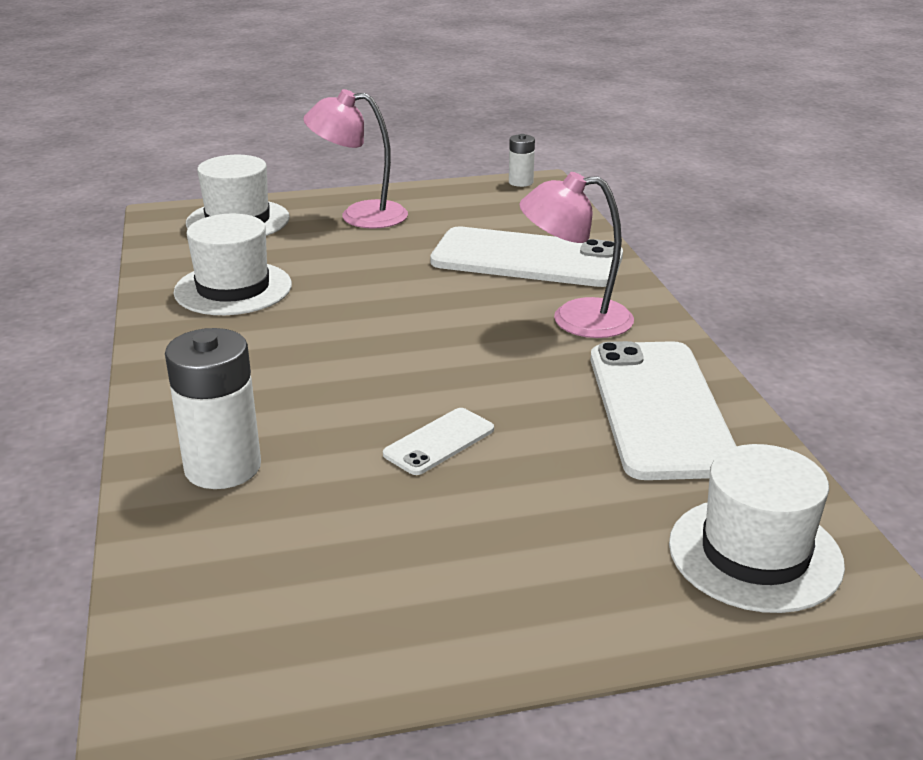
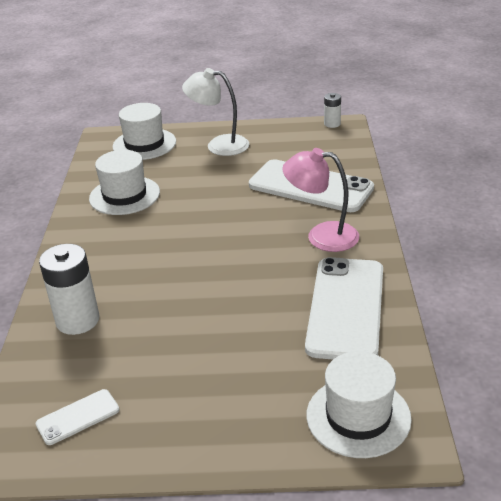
camera: 15 degrees right, 5 degrees up
(360, 216) = (219, 145): pink lamp -> white lamp
(439, 442) = (203, 317): white phone -> white phone (78, 417)

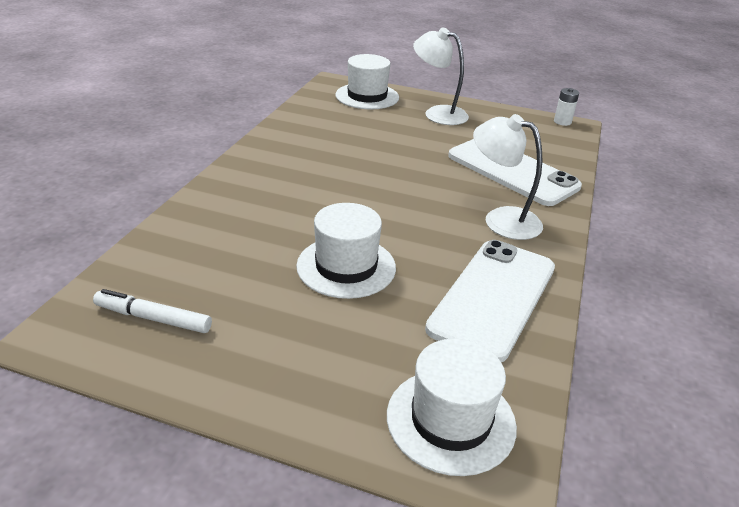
camera: 15 degrees right, 0 degrees up
(77, 320) = (212, 228): white battery -> none
(78, 417) = (154, 318): white phone -> white marker
(124, 195) = (323, 133): white hat -> white hat (346, 266)
(322, 236) = (501, 219): pink lamp -> white lamp

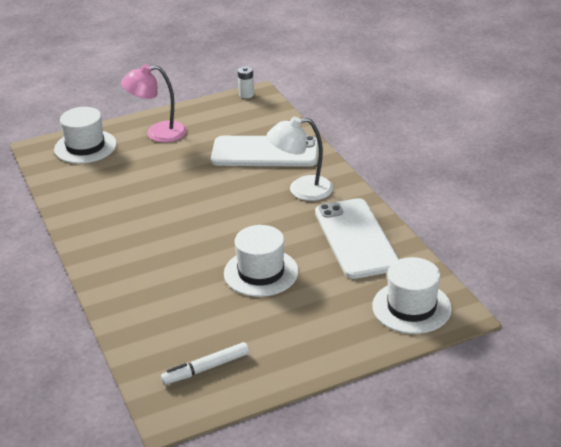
camera: 40 degrees left, 0 degrees up
(438, 113) = (158, 133): white lamp -> pink lamp

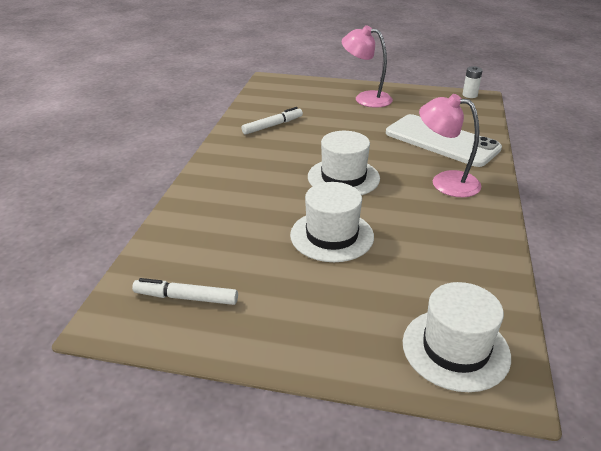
camera: 35 degrees right, 0 degrees up
(85, 147) = (302, 89): white hat -> white hat (343, 177)
(102, 198) = (272, 126): none -> white marker
(301, 190) = (445, 182): white lamp -> pink lamp
(356, 238) = (458, 247): white phone -> none

